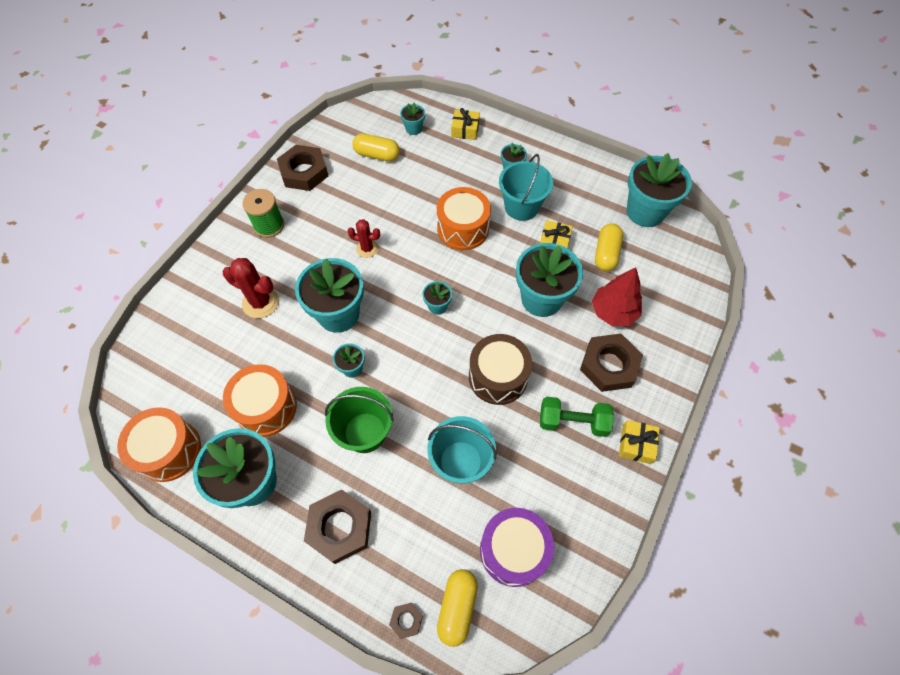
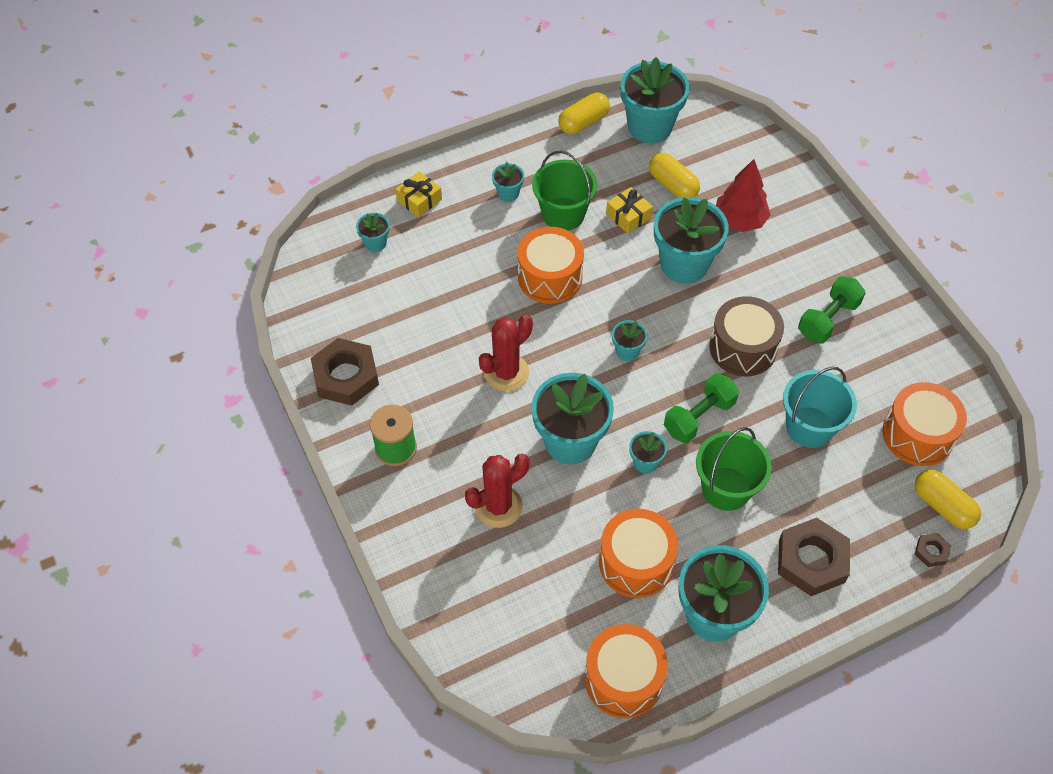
camera: 55 degrees left, 5 degrees down
(367, 249) = (506, 373): red cactus -> red cactus, size x1.56
(377, 155) = (383, 296): yellow capsule -> yellow capsule (583, 122)
(414, 381) = (699, 417): none -> green dumbbell
(513, 550) = (917, 435): purple drum -> orange drum
(521, 207) = (563, 214): turquoise bucket -> green bucket
(609, 365) = (791, 258): brown nut -> none
(636, 444) = (880, 288): yellow gift -> none

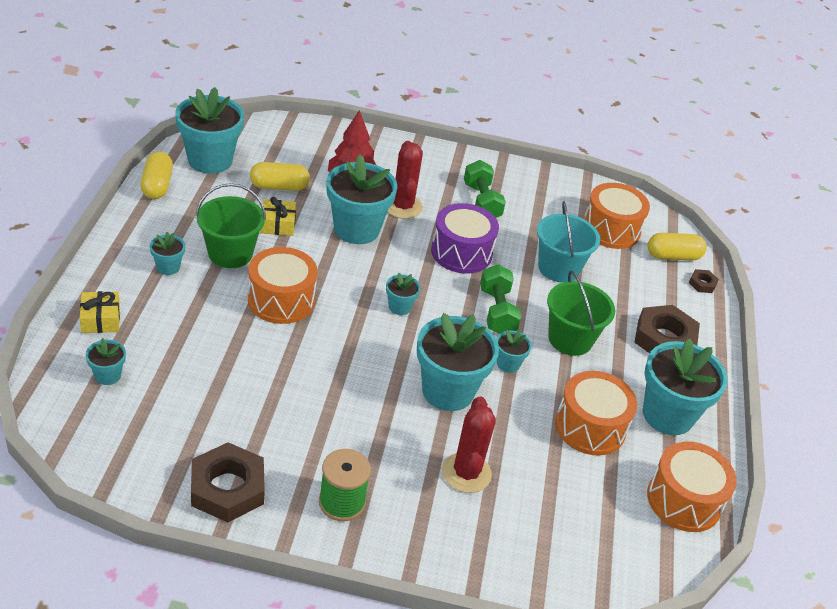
camera: 60 degrees left, 15 degrees down
(506, 373) = (343, 384): red cactus -> red cactus (402, 206)
(743, 348) = (461, 252): brown drum -> purple drum

